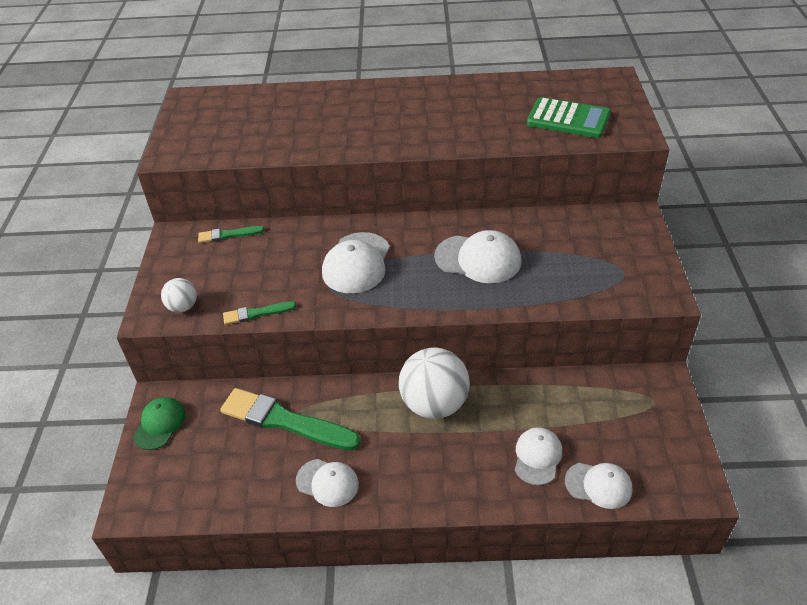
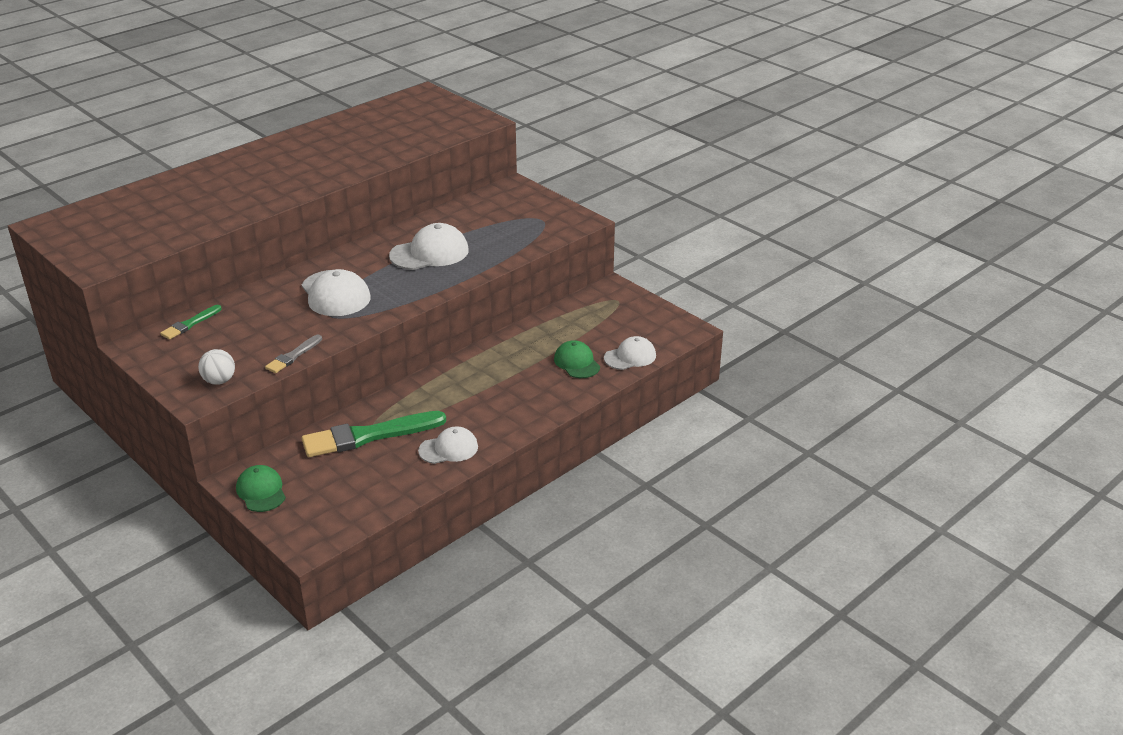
camera: 45 degrees left, 10 degrees down
(256, 313) = (293, 356): green brush -> grey brush
(434, 404) = (472, 371): white ball -> none
(537, 457) = (577, 363): white cap -> green cap
(568, 119) = (421, 127): green calculator -> none

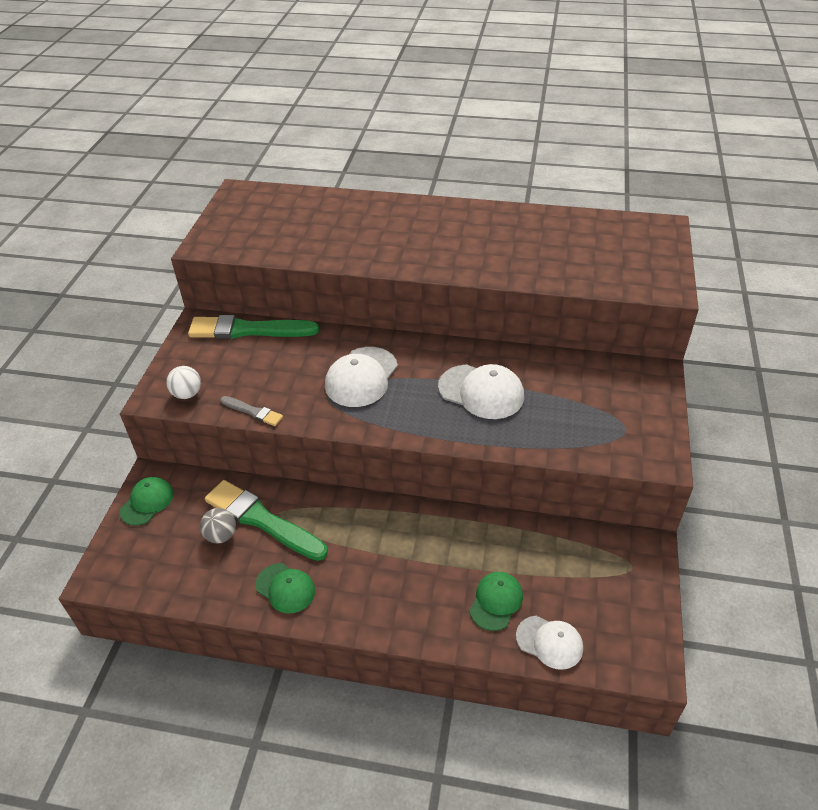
camera: 55 degrees right, 10 degrees up
(190, 324) = (248, 330): green brush -> green brush, size x2.01
(293, 356) = (253, 412): grey brush -> grey brush turned 150 degrees counterclockwise
(355, 462) = (221, 535): none -> grey ball
(448, 449) = (285, 588): white cap -> green cap

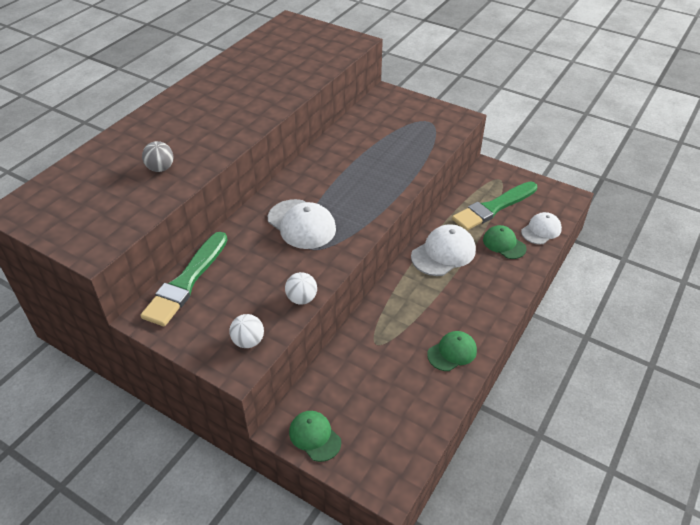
camera: 70 degrees left, 0 degrees up
(221, 535) = (381, 385): grey ball -> grey ball (160, 168)
(253, 412) = (301, 299): grey brush -> white ball
(262, 520) = (377, 353): green brush -> green brush (493, 207)
(481, 392) = (358, 168): white cap -> white cap (443, 253)

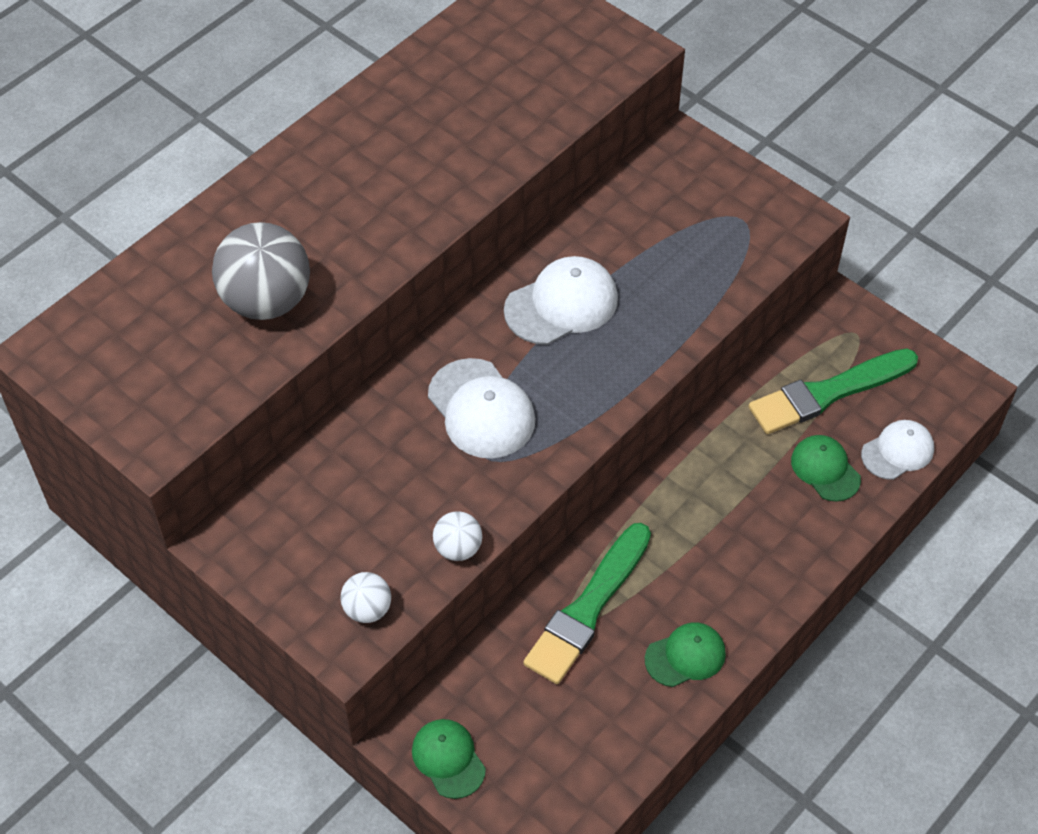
camera: 10 degrees right, 10 degrees up
(160, 168) = (266, 301): grey ball -> grey ball, size x1.99
(186, 281) = (288, 491): green brush -> green brush (588, 608)
(443, 253) = (717, 472): white cap -> white cap (561, 304)

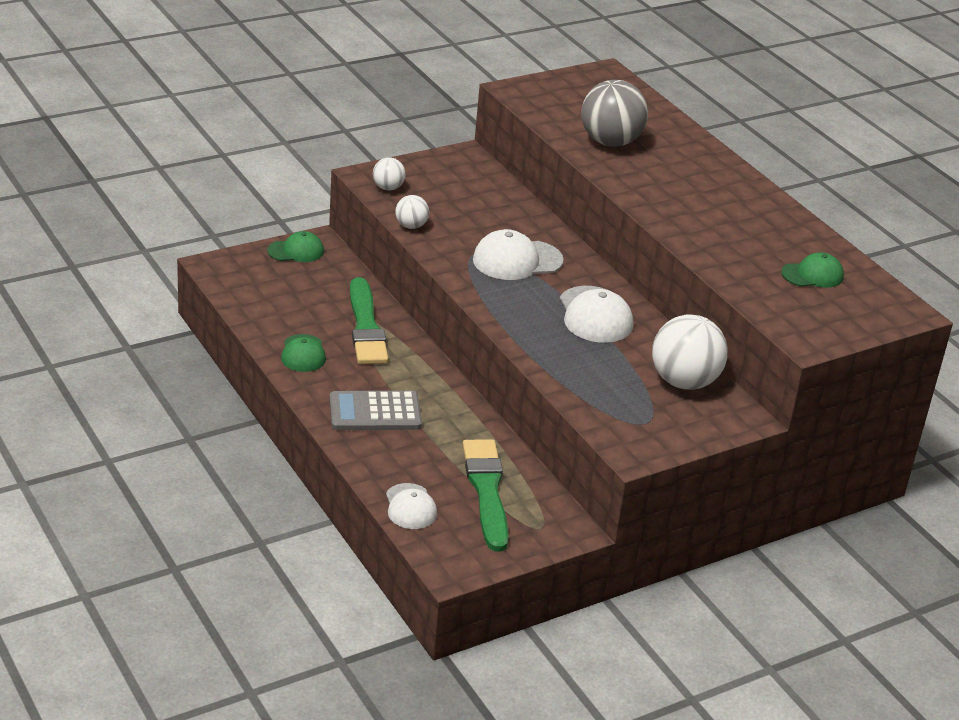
camera: 105 degrees right, 20 degrees down
(588, 608) = (366, 326): green brush -> green brush turned 150 degrees counterclockwise
(647, 201) = (684, 382): none -> white ball
(757, 538) = (375, 412): none -> grey calculator
(825, 469) = (415, 464): green cap -> green cap (812, 275)

